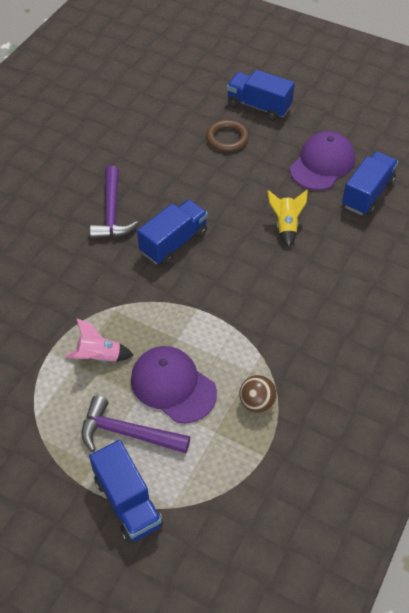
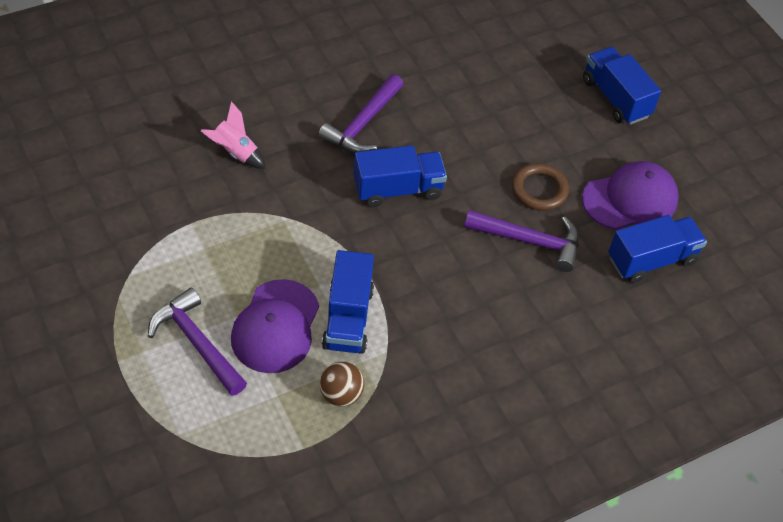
camera: 30 degrees right, 0 degrees up
(99, 357) = (231, 256): pink rocket -> pink rocket (235, 153)
(127, 502) = (144, 404): blue truck -> blue truck (348, 318)
(173, 386) = (276, 327): purple cap -> purple cap turned 150 degrees counterclockwise
(227, 138) = (549, 114): brown ring -> brown ring (539, 190)
(286, 226) = (529, 241): yellow rocket -> purple hammer

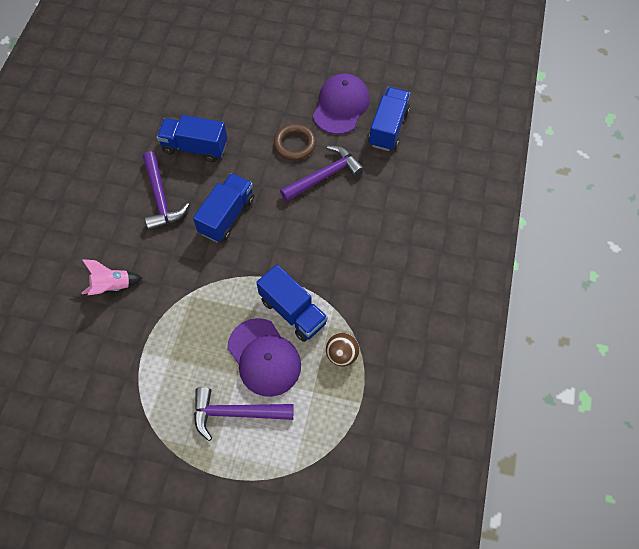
camera: 45 degrees left, 10 degrees up
(615, 98) = (268, 58): blue truck -> blue truck (195, 147)

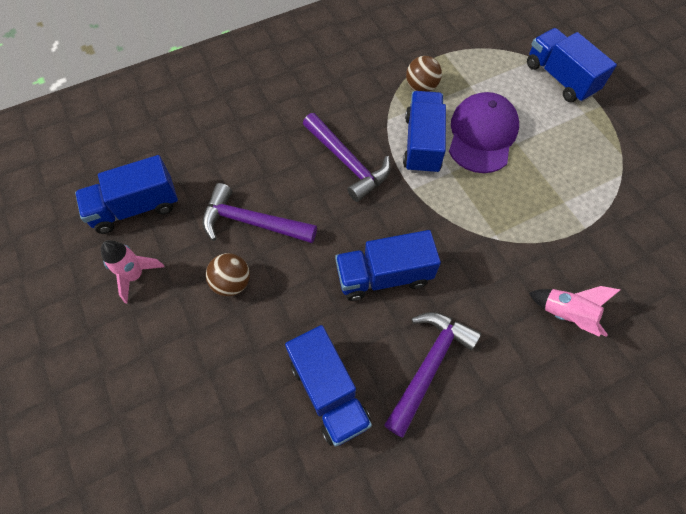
camera: 130 degrees left, 0 degrees up
(236, 413) = (543, 120): purple hammer -> purple hammer (347, 162)
(258, 469) = (560, 78): none -> blue truck
(294, 144) = (232, 283): brown ring -> brown ball
(341, 106) = (135, 276): purple cap -> pink rocket

